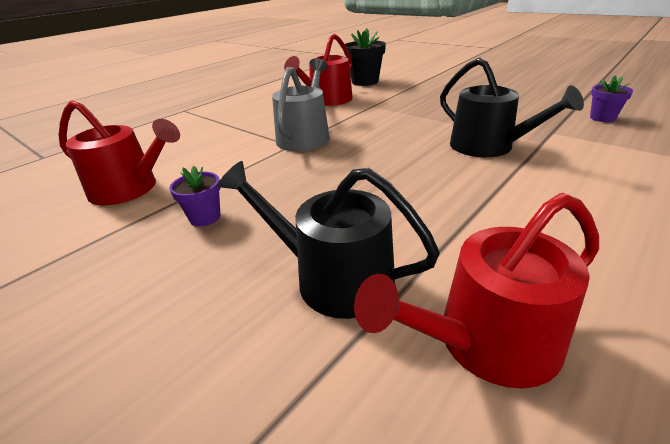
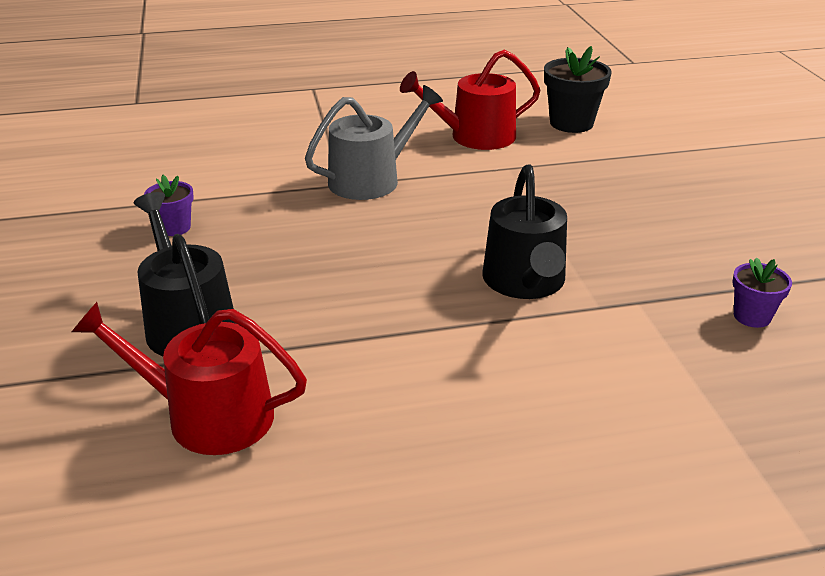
camera: 35 degrees right, 0 degrees up
(129, 189) = (158, 171): red watering can -> none

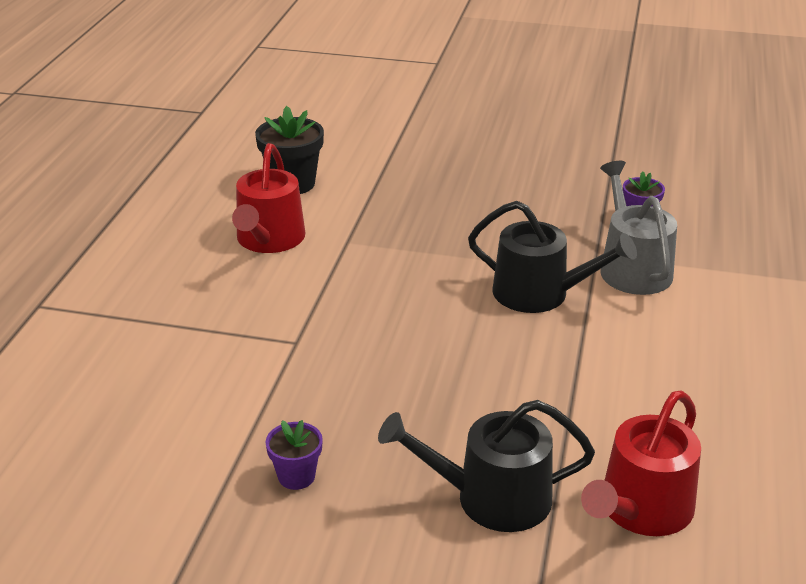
camera: 65 degrees left, 0 degrees up
(371, 179) = (301, 322): grey watering can -> grey watering can (632, 268)

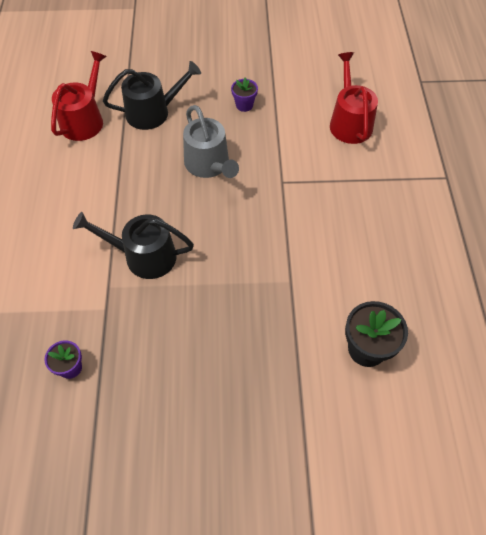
camera: 165 degrees right, 25 degrees up
(269, 240) = (346, 270): red watering can -> red watering can (349, 122)
(632, 268) = (79, 299): grey watering can -> grey watering can (209, 164)

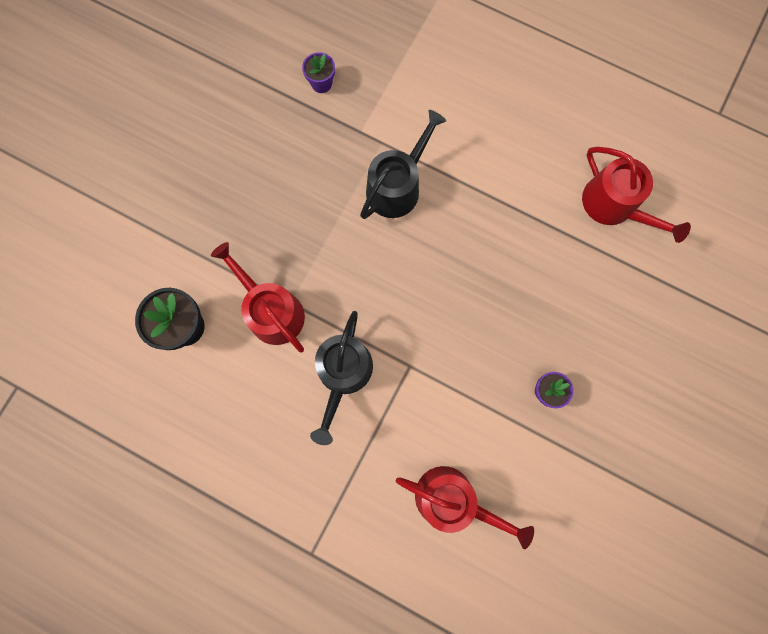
camera: 120 degrees right, 20 degrees up
(153, 112) = (588, 282): black watering can -> black watering can (343, 374)
(209, 164) = (476, 303): grey watering can -> none
(307, 290) = (272, 311): none -> red watering can

